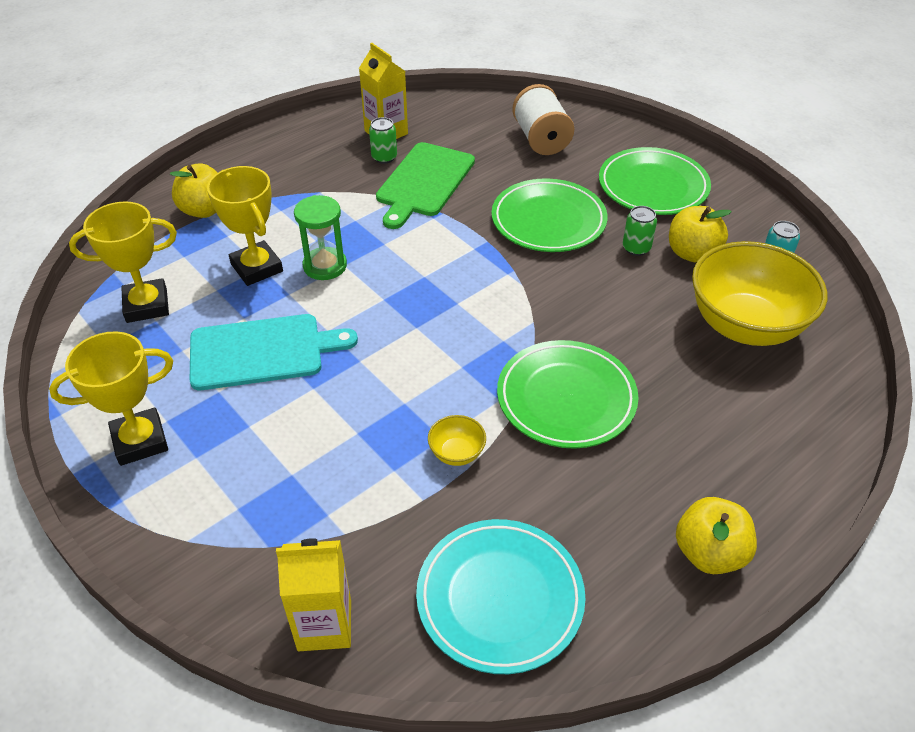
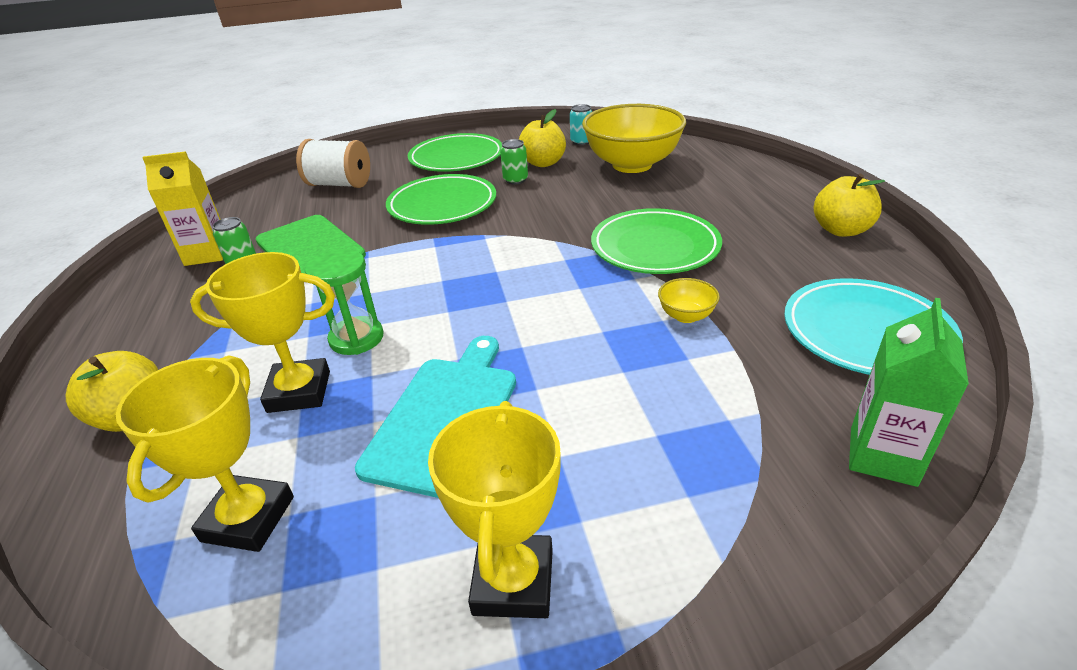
camera: 60 degrees left, 10 degrees down
(324, 625) = (882, 456): yellow carton -> green carton

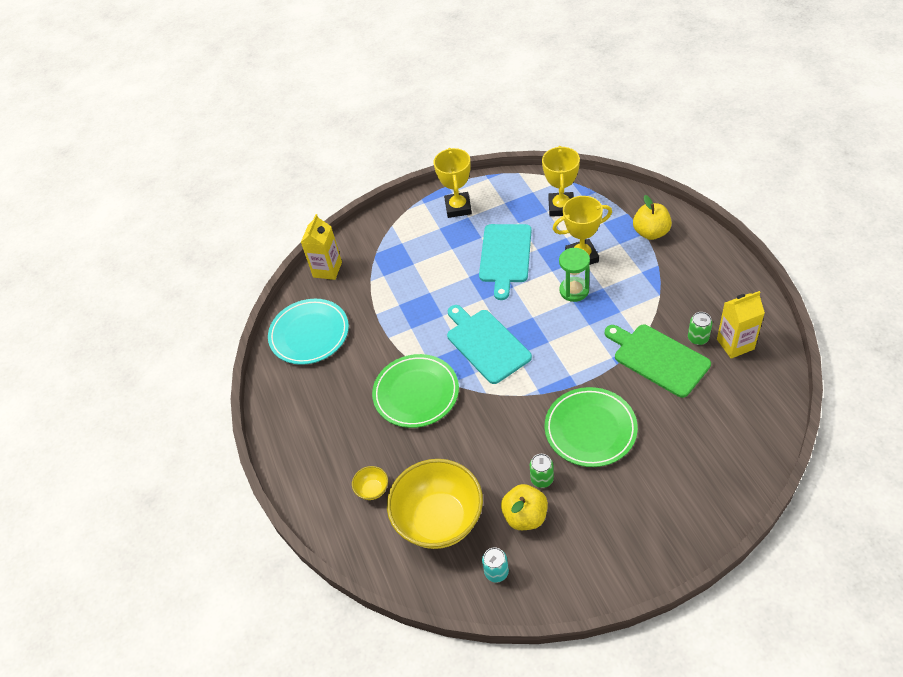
camera: 175 degrees right, 15 degrees up
(340, 184) = (707, 454): white spool -> none
(456, 158) = (618, 520): green plate -> none
(537, 287) = (486, 344): none -> turquoise cutting board
(686, 316) = (398, 333): yellow bowl -> yellow bowl (372, 489)
(841, 230) = (290, 429): yellow apple -> none
(882, 456) = (327, 269): green carton -> yellow carton

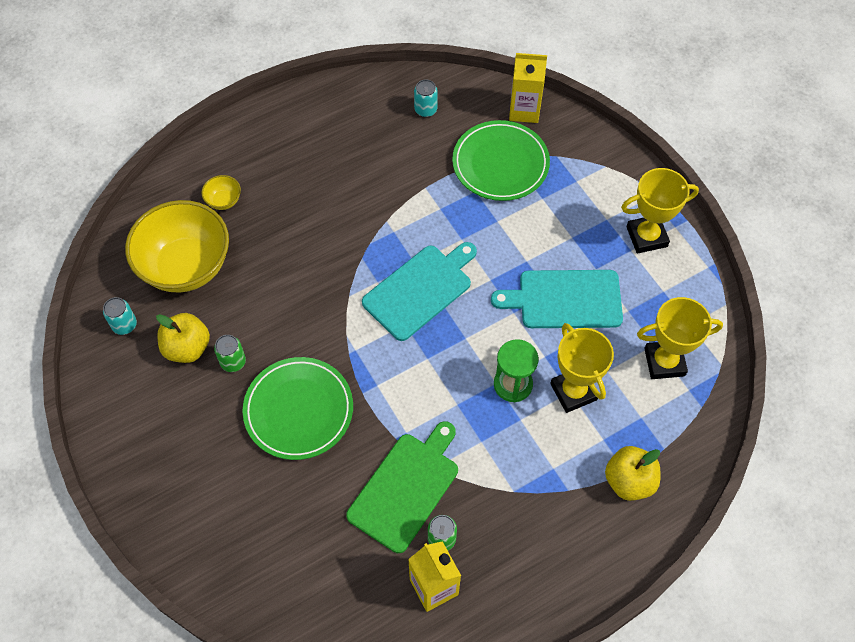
camera: 75 degrees right, 10 degrees up
(309, 334) = (425, 110): turquoise plate -> turquoise can
(416, 393) = (346, 225): green plate -> green plate (500, 164)

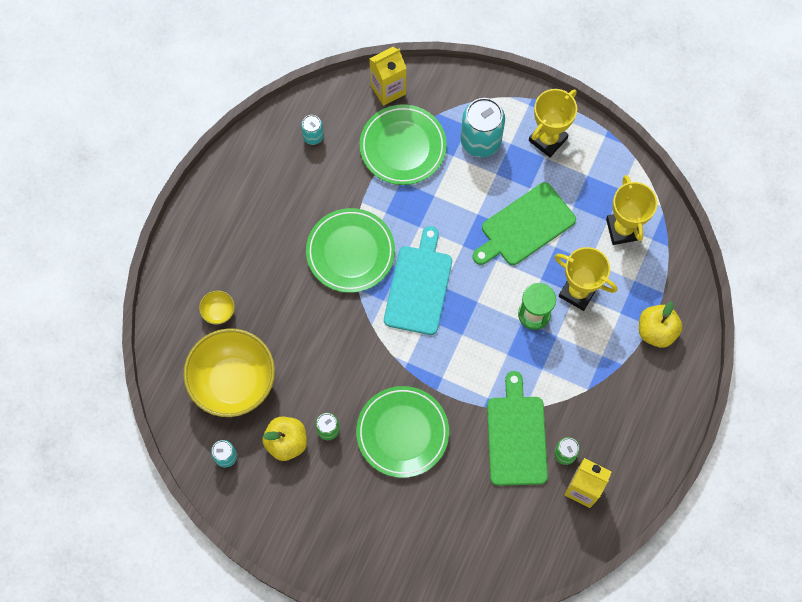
camera: 35 degrees left, 10 degrees up
(381, 222) = (350, 252): none -> green plate
(565, 299) = (525, 226): turquoise cutting board -> green cutting board
(579, 200) = (480, 141): none -> turquoise can
(664, 362) = (623, 229): yellow trophy -> yellow trophy turned 60 degrees counterclockwise

